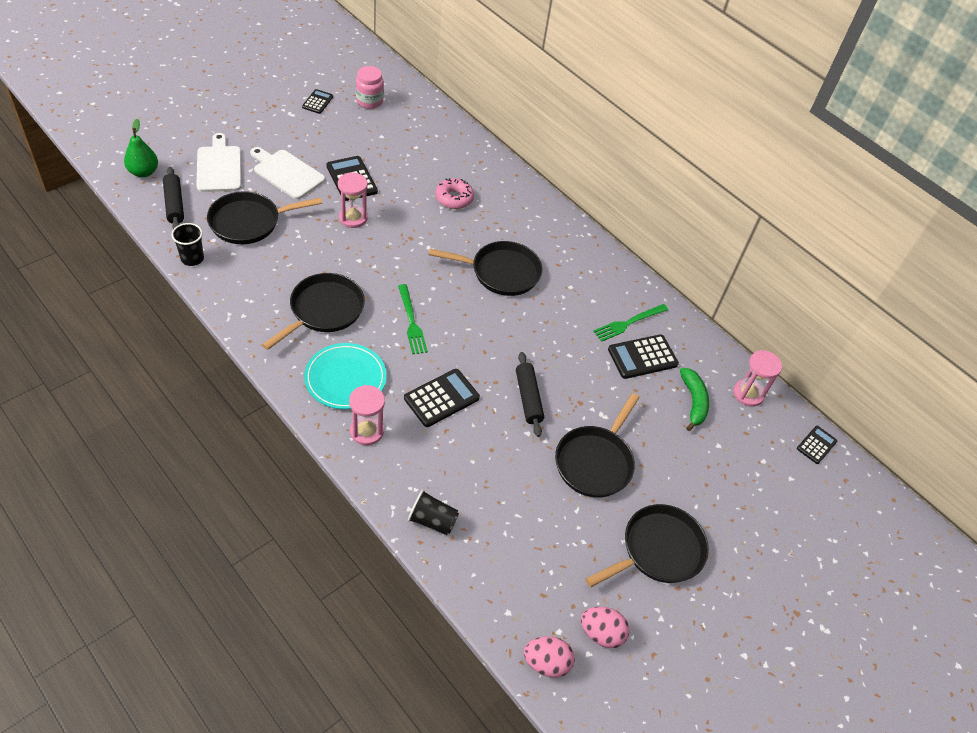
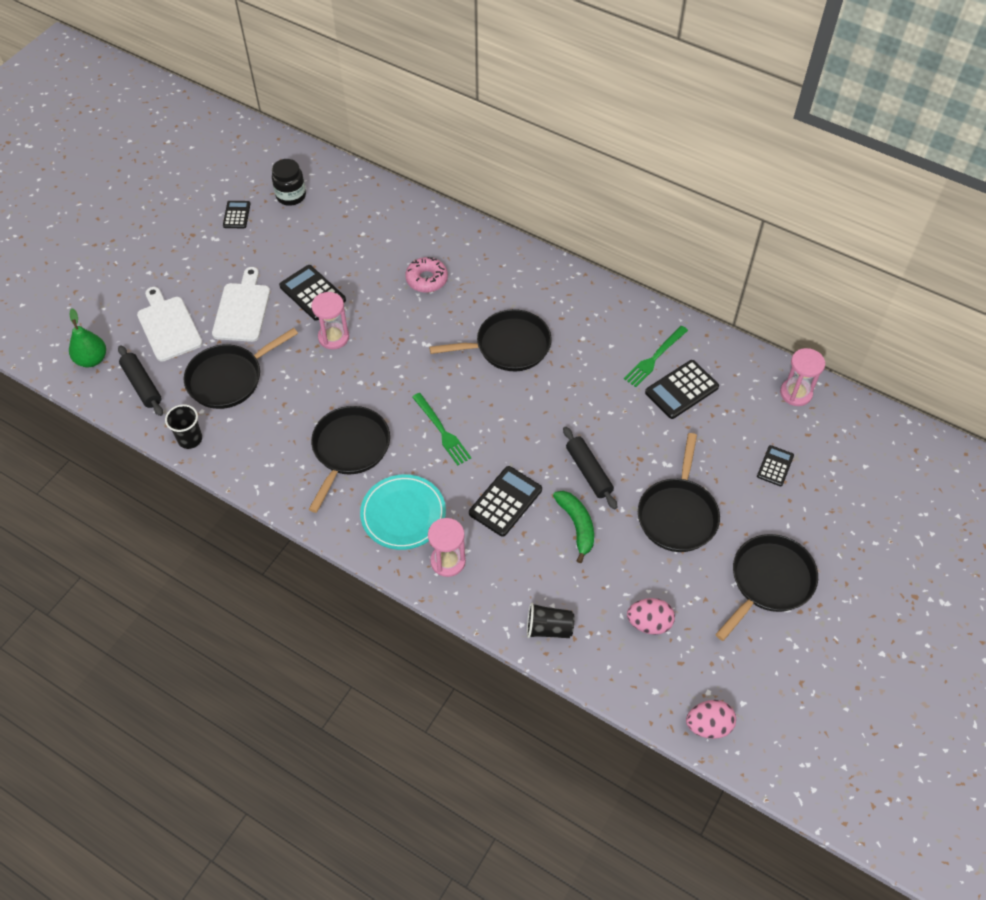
camera: 10 degrees left, 5 degrees up
(287, 173) = (242, 309): white cutting board -> white cutting board turned 75 degrees clockwise
(369, 101) = (291, 196): pink jar -> black jar
(601, 633) = (747, 680): pink egg -> pink egg (649, 623)
(693, 402) = (747, 420): green banana -> green banana (577, 526)
(816, 445) = (877, 423): black calculator -> black calculator (775, 466)

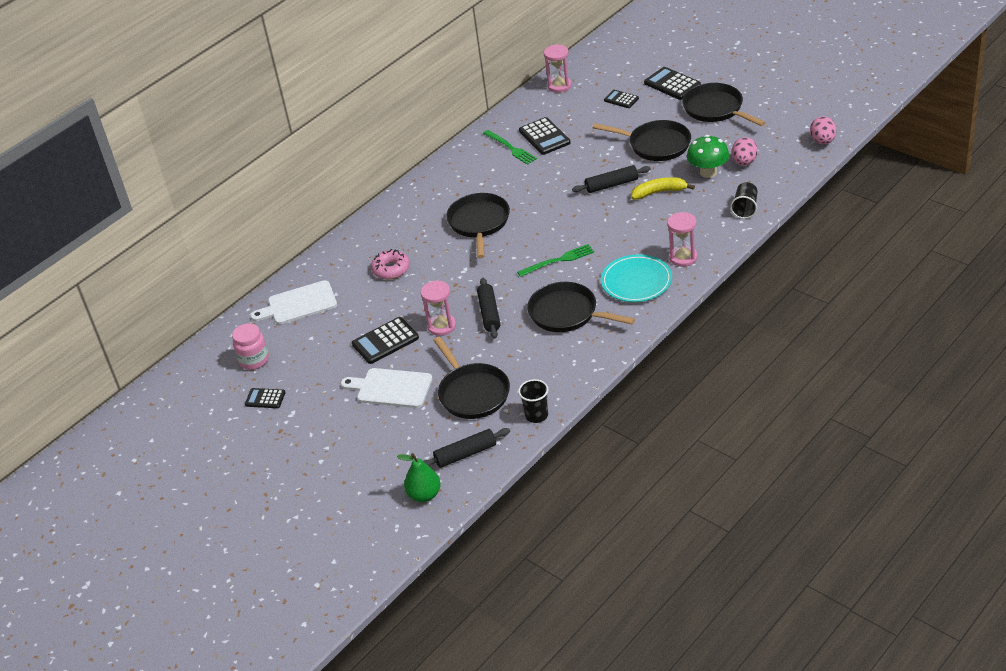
camera: 75 degrees left, 15 degrees down
(168, 326) = (397, 440): white cutting board -> white cutting board (299, 304)
(291, 196) = (254, 360): black jar -> pink jar
(352, 377) = (489, 313): none -> black rolling pin
(505, 501) = (632, 227): black calculator -> black calculator (672, 84)
(577, 526) = (659, 192): green banana -> yellow banana
(623, 580) = (708, 172): none -> green mushroom

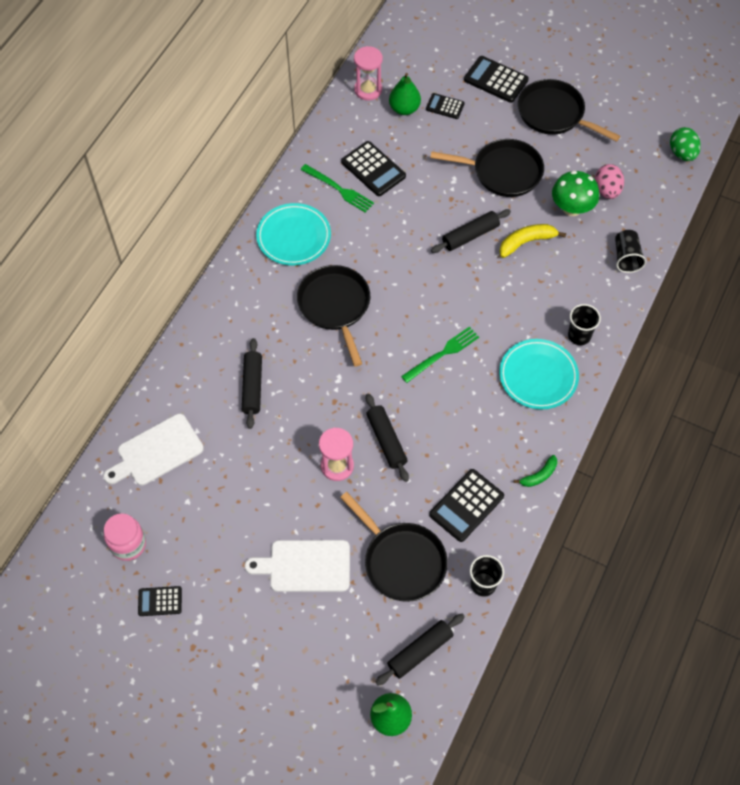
camera: 20 degrees left, 20 degrees up
(385, 341) = (278, 496): black calculator -> black calculator (466, 505)
(391, 269) = (252, 386): pink donut -> black rolling pin
(461, 176) = (293, 237): none -> turquoise plate
(567, 313) = (474, 431): black pan -> none
(585, 99) = (404, 109): none -> green pear
(612, 348) = (539, 475): none -> green banana
(683, 257) = (579, 336): pink hourglass -> black cup
(822, 141) = (682, 153): pink egg -> green egg

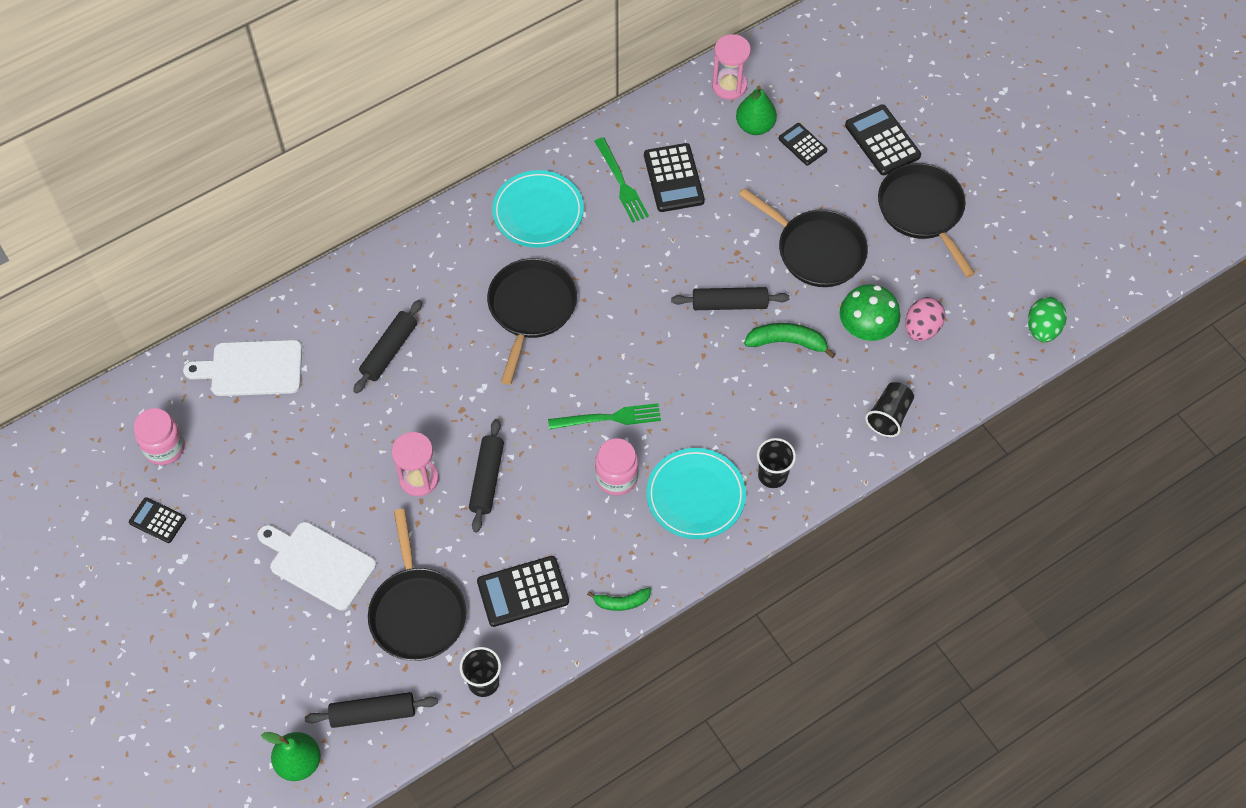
camera: 30 degrees right, 0 degrees up
(476, 392) = (616, 477): none -> pink jar
(526, 242) = (787, 342): yellow banana -> green banana

